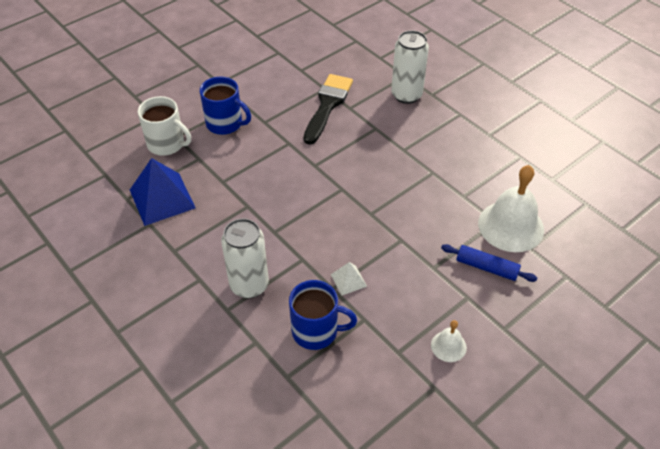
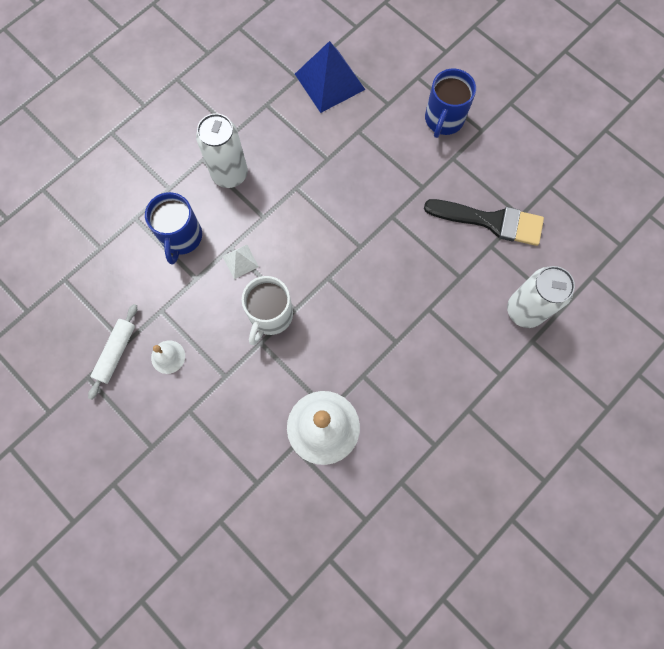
camera: 85 degrees right, 25 degrees up
(167, 144) = (405, 71): white mug -> white mug (270, 316)
(444, 395) = (116, 352): none -> white rolling pin
(486, 267) = (264, 397): blue rolling pin -> none

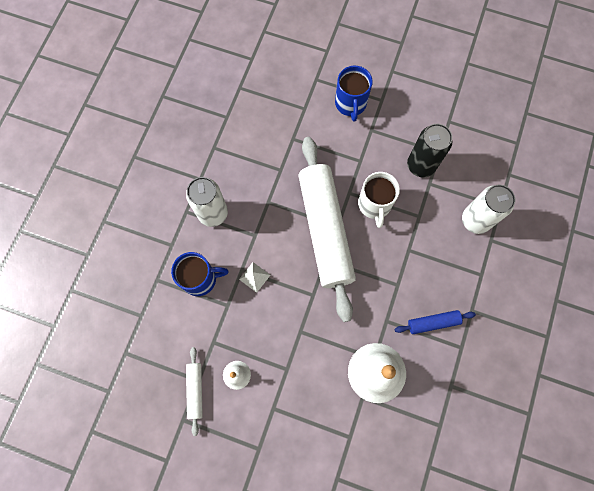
camera: 25 degrees left, 0 degrees up
(181, 237) = (200, 279): blue mug -> blue mug turned 75 degrees counterclockwise
(270, 316) = (297, 308): white mug -> white mug (374, 205)
(330, 81) = (253, 110): blue pyramid -> none
(344, 245) = (325, 230): none -> white rolling pin
(416, 402) = (433, 322): none -> blue rolling pin
(491, 221) = (421, 165): black brush -> black can

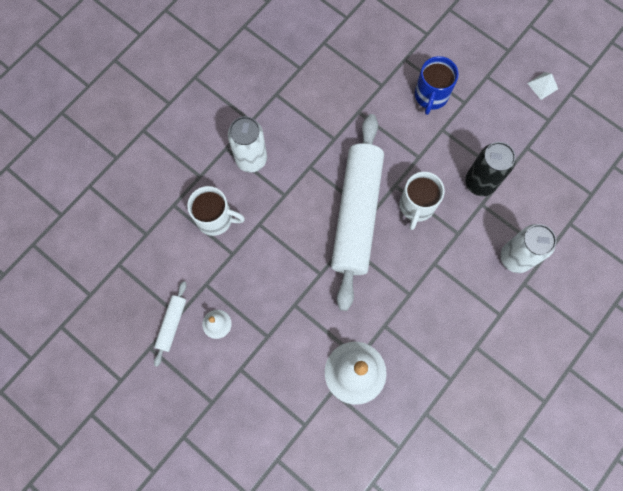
camera: 20 degrees right, 0 degrees up
(200, 279) = (216, 219): blue mug -> white mug
(254, 277) = (269, 236): white pyramid -> white pyramid (542, 86)
(433, 322) = (431, 344): blue rolling pin -> none

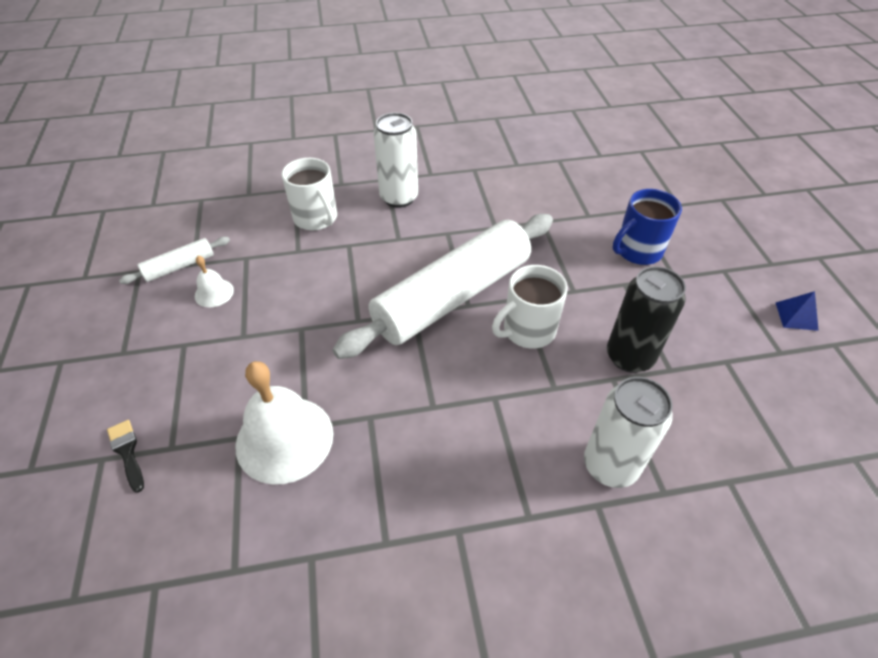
camera: 40 degrees right, 25 degrees down
(286, 445) = (127, 452): none -> black brush
(542, 86) = (796, 316): white pyramid -> blue pyramid

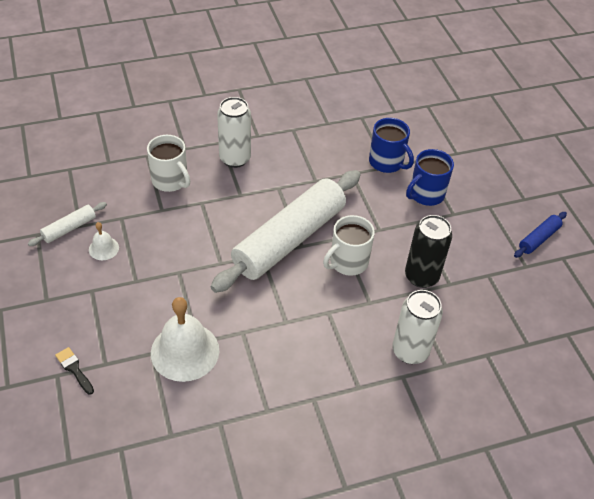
camera: 10 degrees left, 0 degrees up
(588, 211) = (387, 162): none -> blue mug
(796, 316) = (538, 239): blue pyramid -> blue rolling pin

